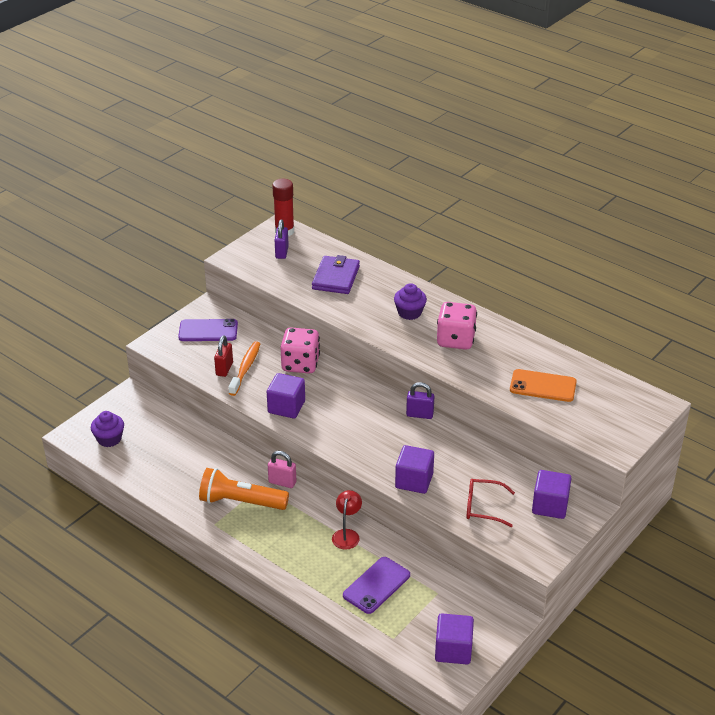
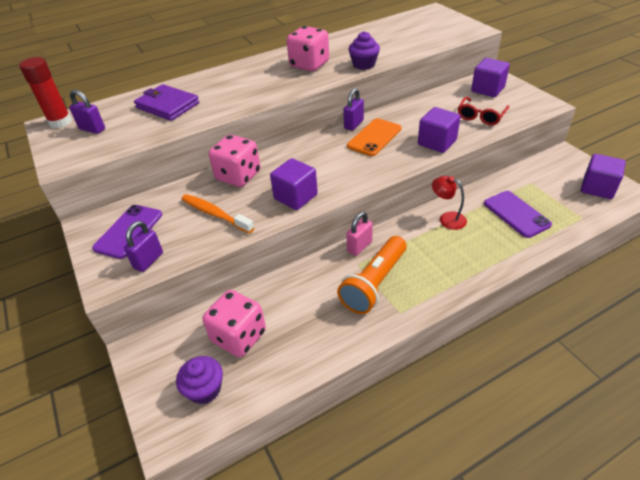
camera: 65 degrees left, 5 degrees up
(159, 440) = (239, 336): none -> pink dice
(181, 354) = (148, 261): none -> purple padlock
(224, 369) = (203, 230): red padlock -> none
(409, 313) = (255, 78): purple cupcake -> purple cupcake (364, 64)
(543, 386) = (391, 42): orange phone -> orange phone (374, 137)

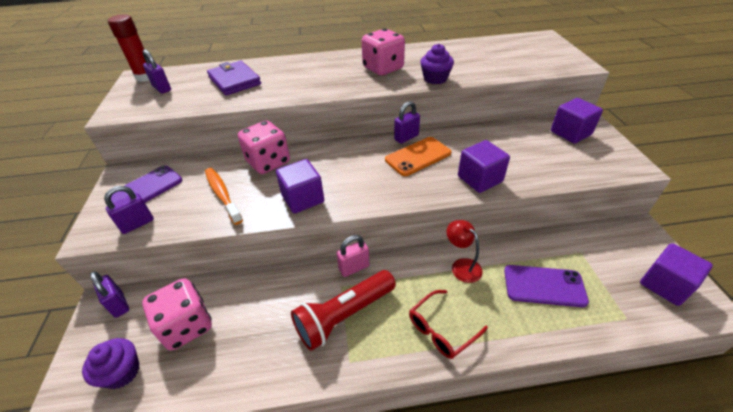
camera: 20 degrees right, 0 degrees up
(156, 344) = (119, 304): none -> purple padlock
(374, 283) = (344, 315): orange flashlight -> red flashlight
(481, 116) = (546, 161): red glasses -> red glasses (441, 329)
(516, 214) = (544, 286): purple phone -> purple phone turned 75 degrees counterclockwise

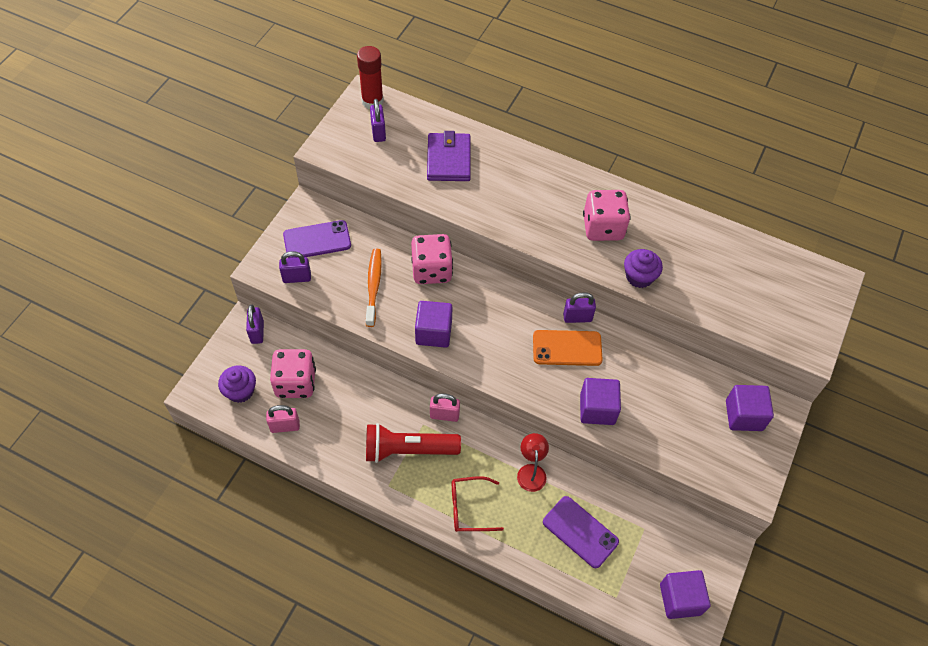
camera: 30 degrees right, 15 degrees up
(196, 376) = (285, 426): none -> pink padlock

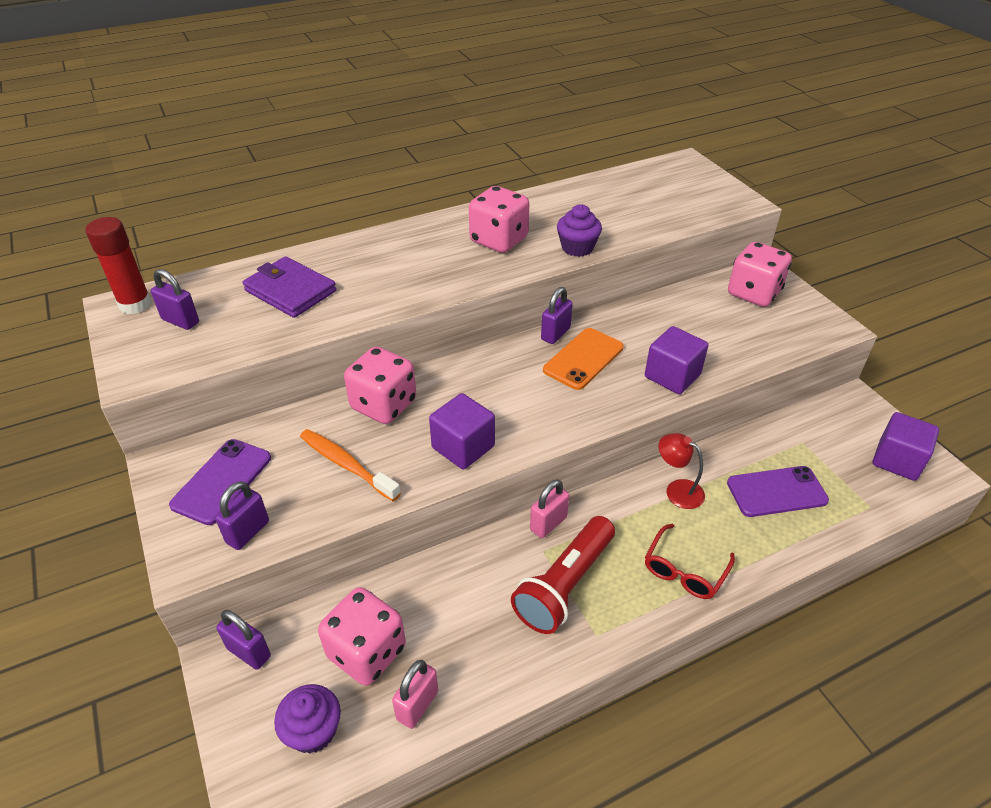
camera: 50 degrees left, 15 degrees down
(744, 415) = (753, 293): purple cube -> pink dice

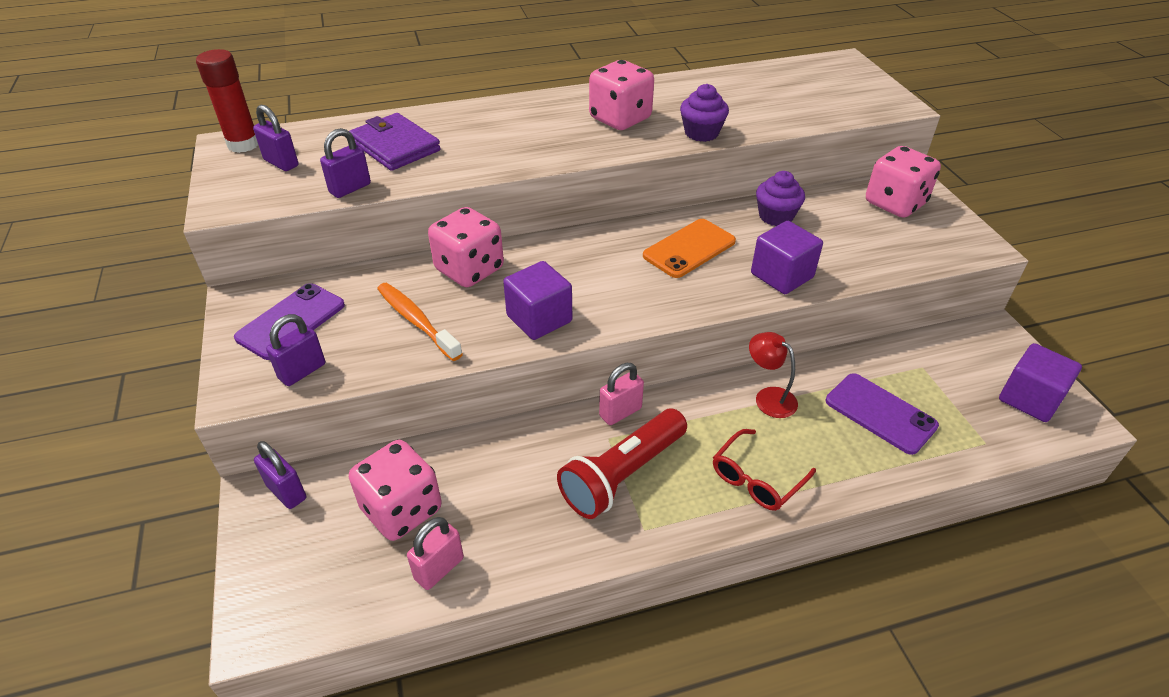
camera: 10 degrees right, 0 degrees up
(313, 731) = (329, 576): purple cupcake -> purple cupcake (776, 216)
(555, 334) = (666, 221): purple padlock -> purple padlock (350, 188)
(776, 492) = (880, 413): purple phone -> purple phone turned 45 degrees clockwise

